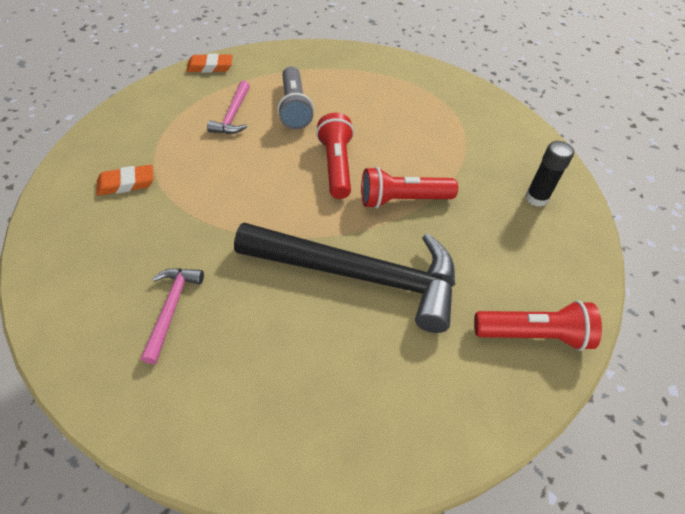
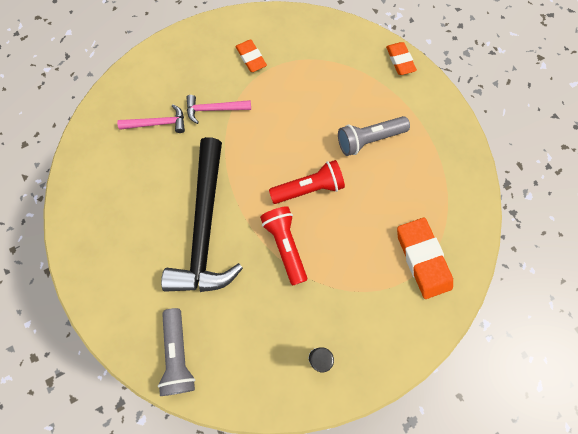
camera: 80 degrees right, 20 degrees up
(233, 115) = (343, 98): pink hammer -> pink hammer (214, 109)
(438, 102) = (422, 259): none -> orange eraser
(533, 334) = (178, 355): red flashlight -> grey flashlight

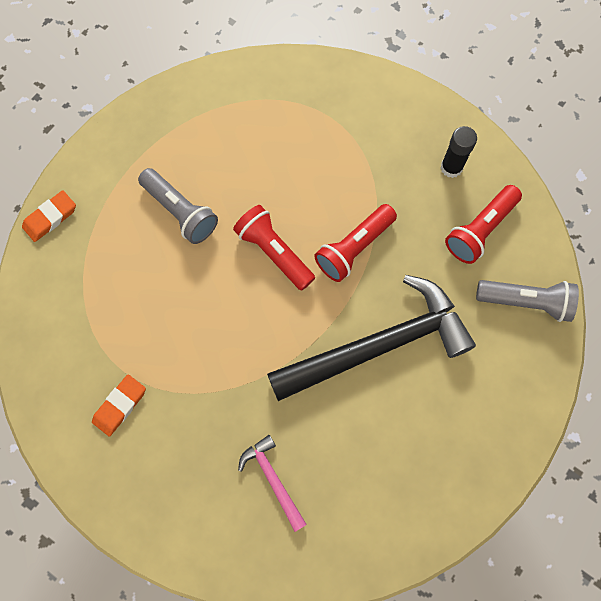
camera: 115 degrees left, 0 degrees up
(178, 355) = (526, 302): grey flashlight -> grey flashlight turned 45 degrees clockwise
(214, 109) = (219, 415): pink hammer -> none
(253, 351) = (480, 230): none -> red flashlight
(422, 259) = (299, 109): orange eraser -> none

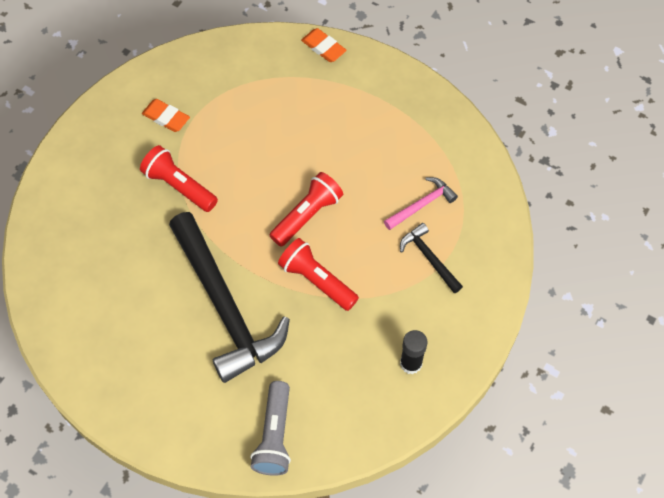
camera: 85 degrees right, 10 degrees down
(180, 212) = (338, 139): grey flashlight -> none
(273, 479) = (107, 232): pink hammer -> pink hammer (422, 205)
(336, 138) = (429, 258): none -> black hammer
(480, 230) = (346, 392): red flashlight -> red flashlight (179, 186)

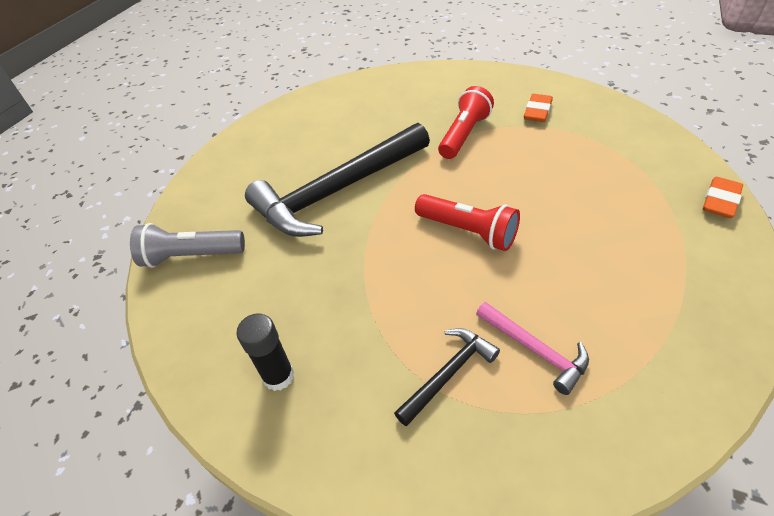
camera: 85 degrees right, 15 degrees down
(317, 280) = (383, 256): red flashlight -> none

